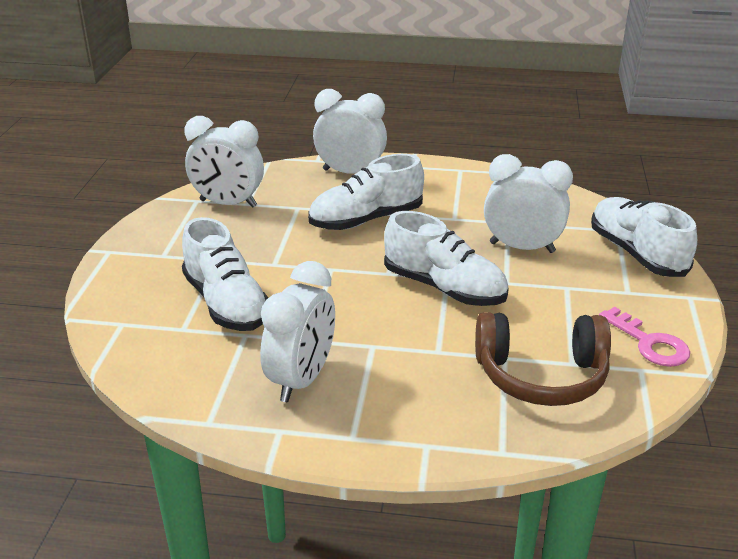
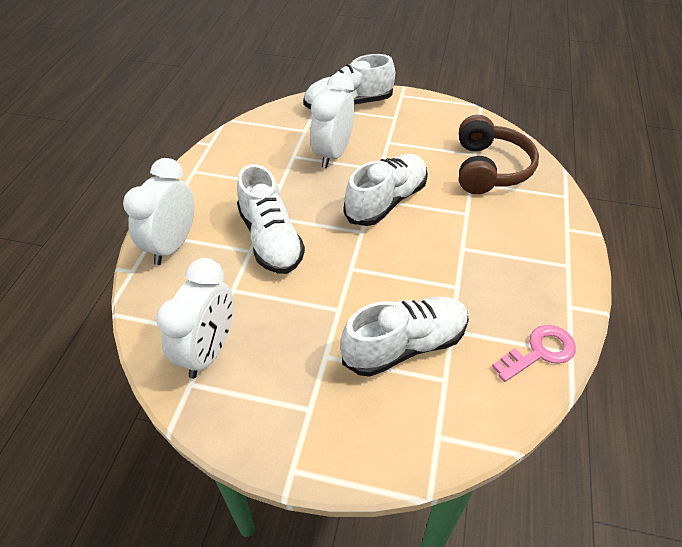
camera: 85 degrees left, 15 degrees up
(301, 379) = (509, 291): white clock -> none
(649, 343) = (452, 120): pink key -> pink key (539, 352)

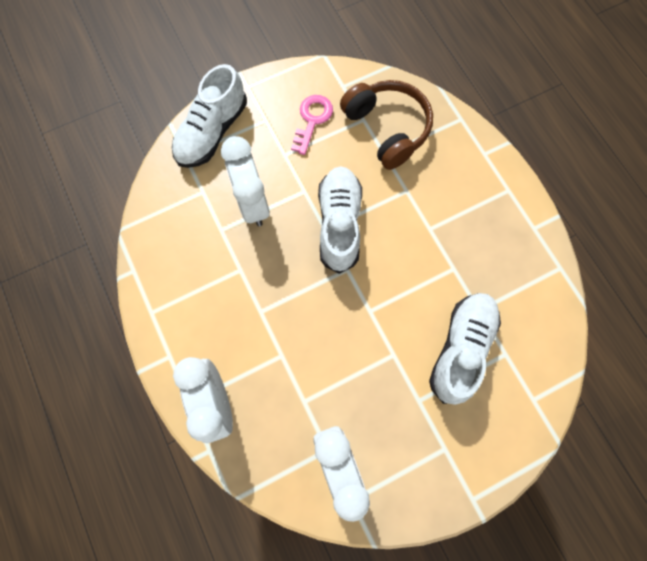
camera: 40 degrees left, 25 degrees up
(270, 239) = (287, 332): white shoe -> none
(539, 352) = (543, 283): pink key -> pink key (312, 120)

